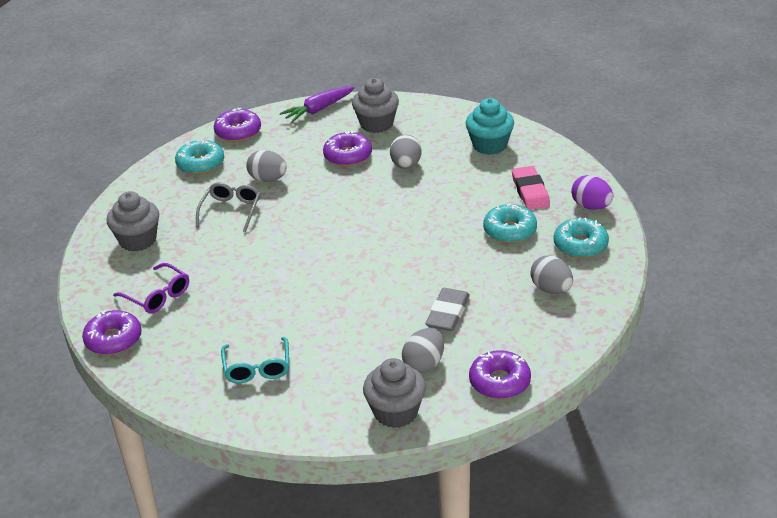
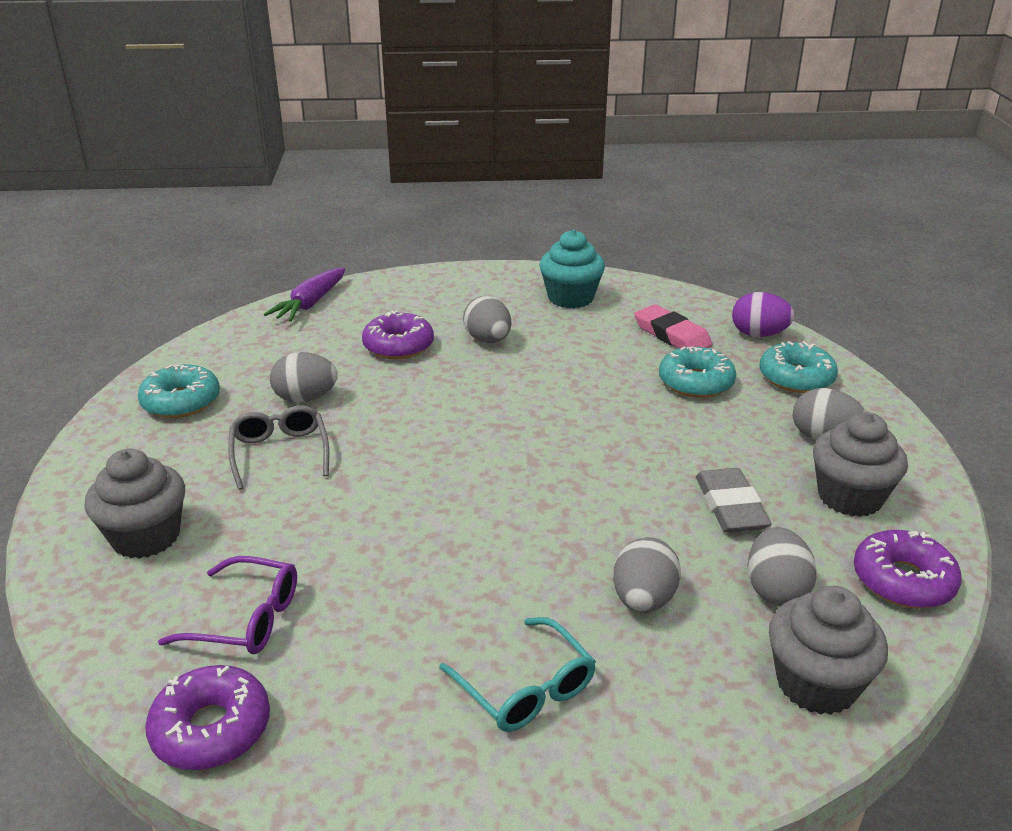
camera: 30 degrees left, 5 degrees down
(238, 132) = (211, 350): purple donut -> none
(350, 347) = (643, 600): none -> grey egg
(376, 124) = (405, 304): grey cupcake -> grey cupcake (849, 497)

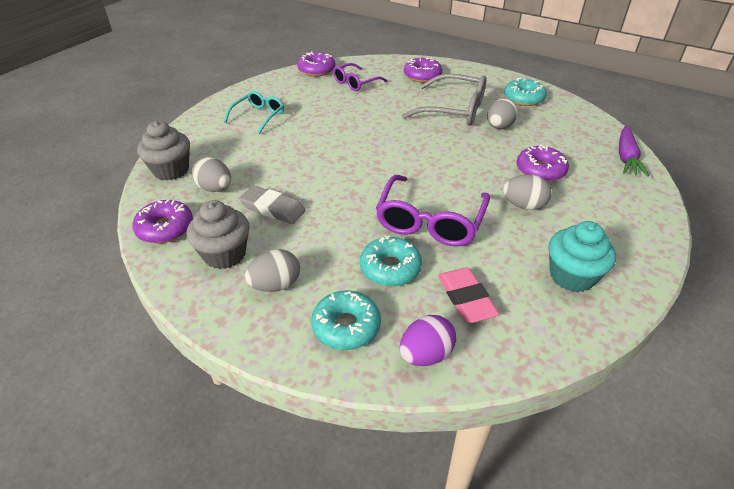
camera: 125 degrees right, 10 degrees up
(146, 537) = (422, 76): grey cupcake -> purple donut
(280, 453) = (453, 110): grey glasses -> grey glasses, size x1.63
(310, 304) = (626, 158): purple carrot -> purple carrot turned 135 degrees counterclockwise
(525, 688) = (259, 116): turquoise glasses -> turquoise glasses turned 120 degrees clockwise
(591, 384) = (430, 221): none -> purple glasses
(643, 600) = (258, 155): grey egg -> none
(672, 335) = (466, 298): pink eraser -> pink eraser turned 75 degrees clockwise

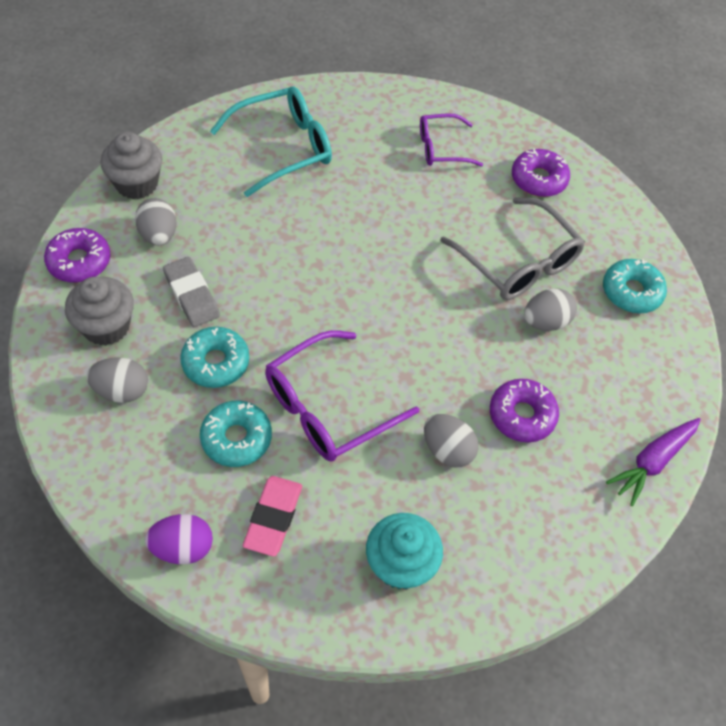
camera: 30 degrees right, 15 degrees up
(259, 116) = (283, 148): turquoise glasses -> turquoise glasses, size x1.63
(316, 70) = (415, 99): purple donut -> none
(346, 326) = (143, 474): turquoise donut -> turquoise donut (216, 362)

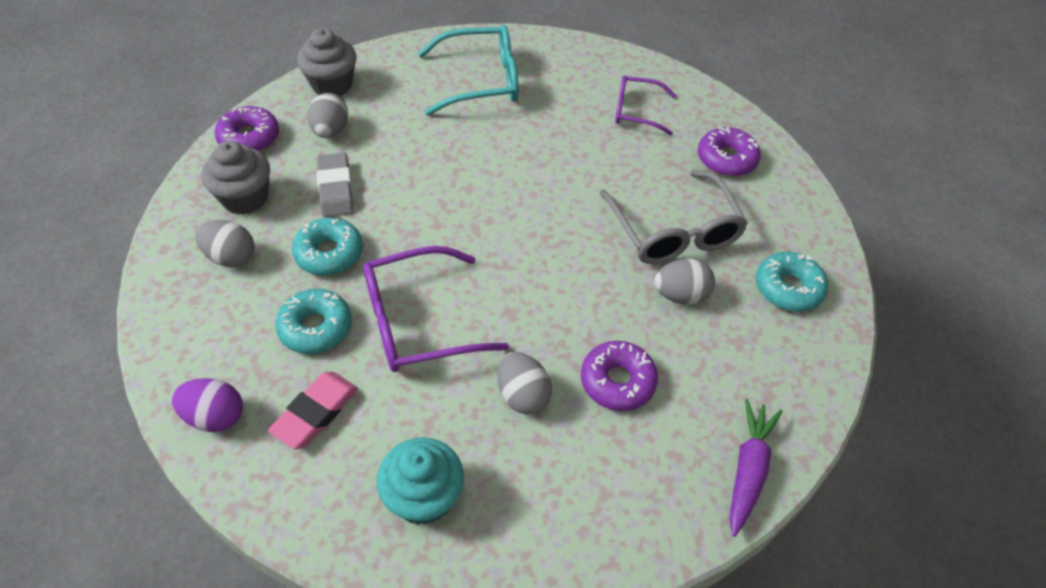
camera: 20 degrees right, 5 degrees down
(652, 462) = (748, 469): purple carrot -> purple carrot turned 135 degrees clockwise

